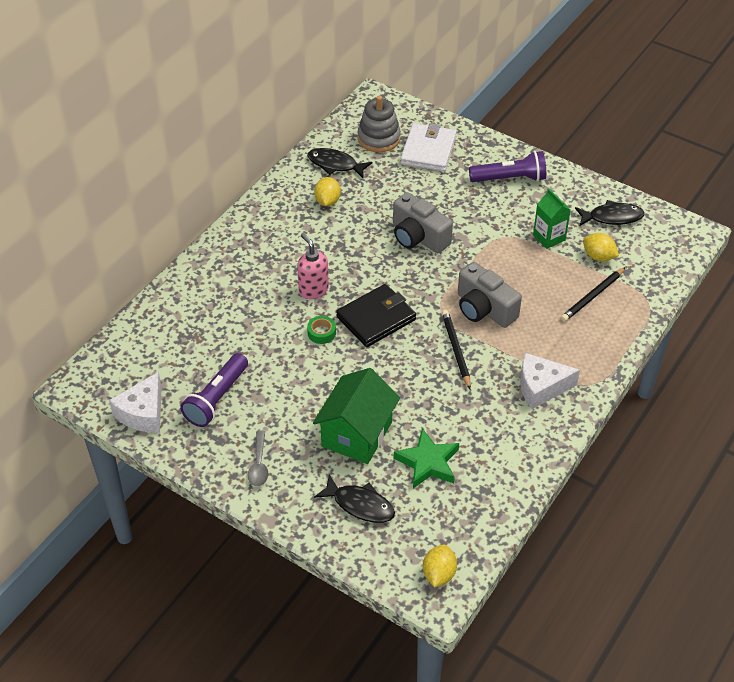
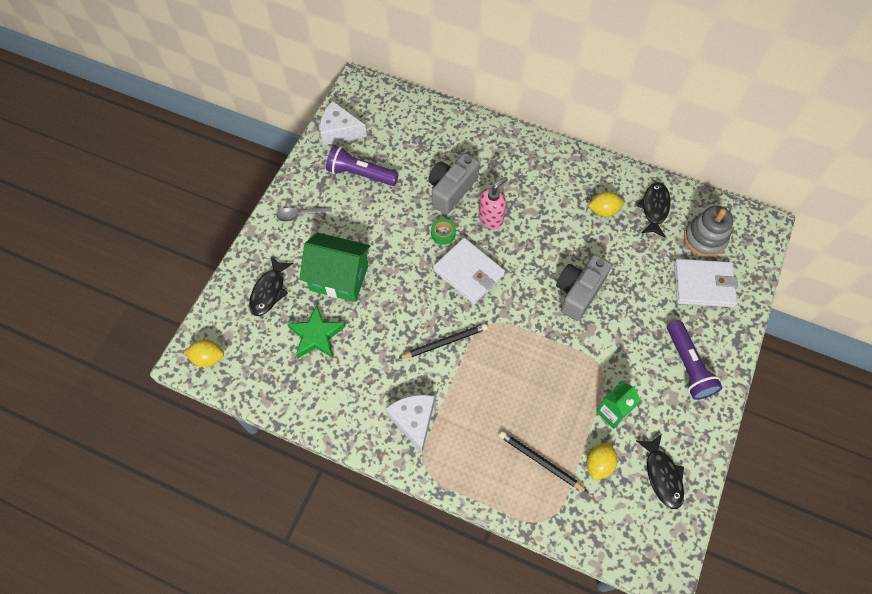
camera: 80 degrees right, 15 degrees up
(376, 318) = (468, 272): black wallet -> white wallet
(484, 309) = (500, 361): grey camera -> grey camera (451, 190)

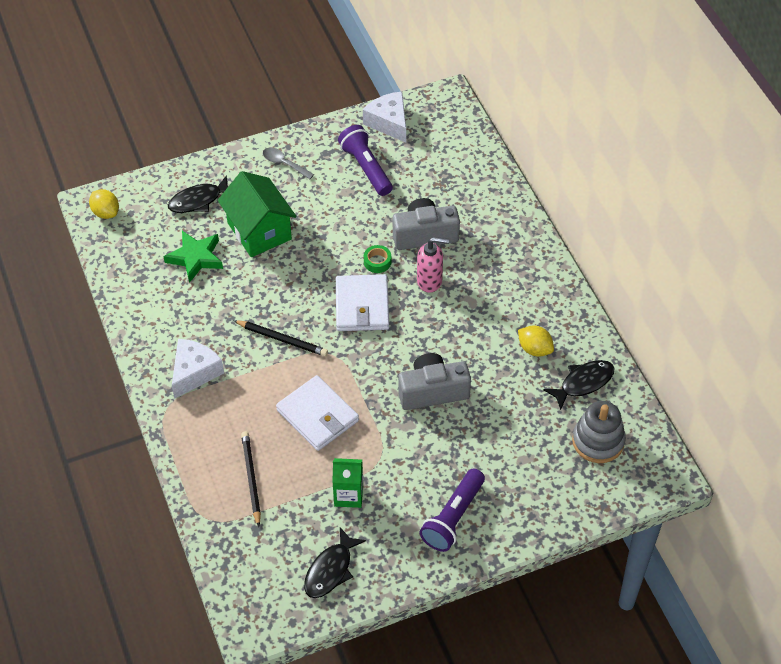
camera: 45 degrees right, 10 degrees down
(598, 464) = (292, 519): yellow lemon -> none
(703, 284) = (548, 473): white wallet -> white wallet (317, 415)

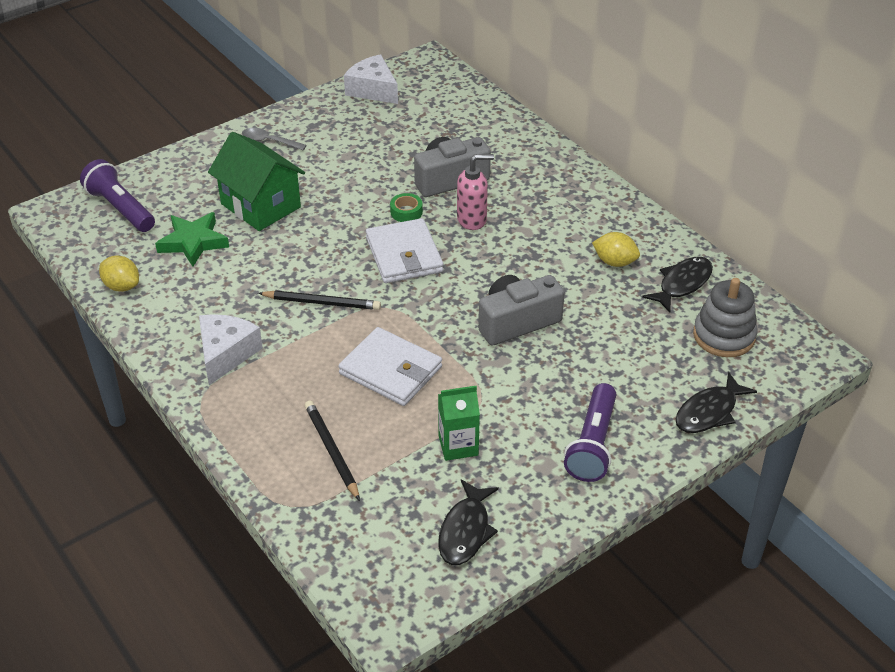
camera: 15 degrees left, 10 degrees down
(106, 212) = (72, 217): yellow lemon -> yellow lemon (122, 286)
(198, 200) = (180, 189): black fish -> black fish (709, 412)
(366, 168) = (362, 131): purple flashlight -> purple flashlight (120, 208)

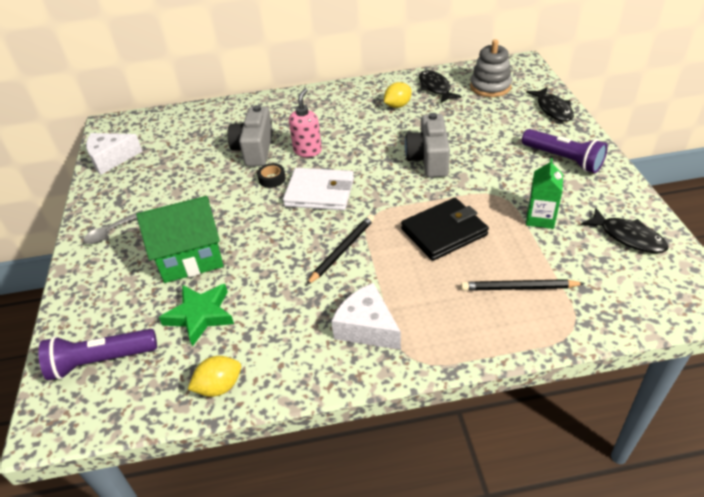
camera: 60 degrees left, 0 degrees up
(391, 370) = (444, 232): white wallet -> black wallet
(406, 212) = (272, 179): green tape -> black tape

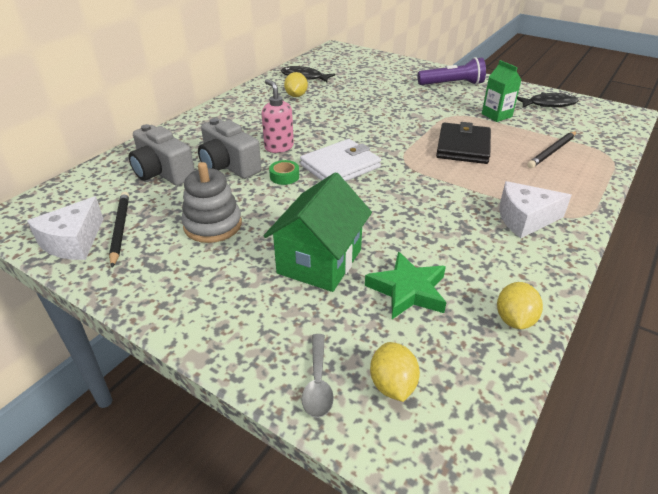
camera: 50 degrees left, 5 degrees down
(101, 361) = (392, 385): purple flashlight -> yellow lemon
(111, 232) = (196, 292): grey spoon -> grey spoon (318, 383)
(272, 179) = (284, 176): black tape -> green tape
(342, 250) = (425, 189): black pencil -> black pencil (120, 229)
(429, 159) = (377, 115): grey camera -> grey camera (163, 172)
(490, 87) = (340, 65): grey stacking toy -> grey stacking toy (213, 225)
(553, 109) = (399, 63): black fish -> none

